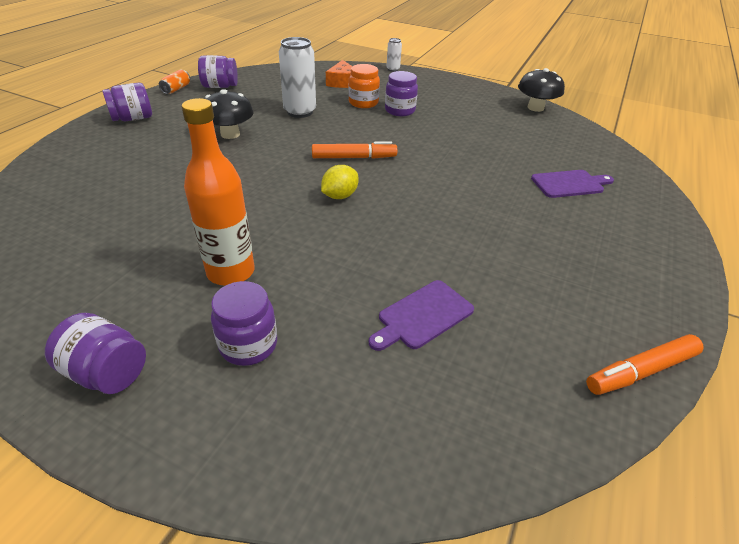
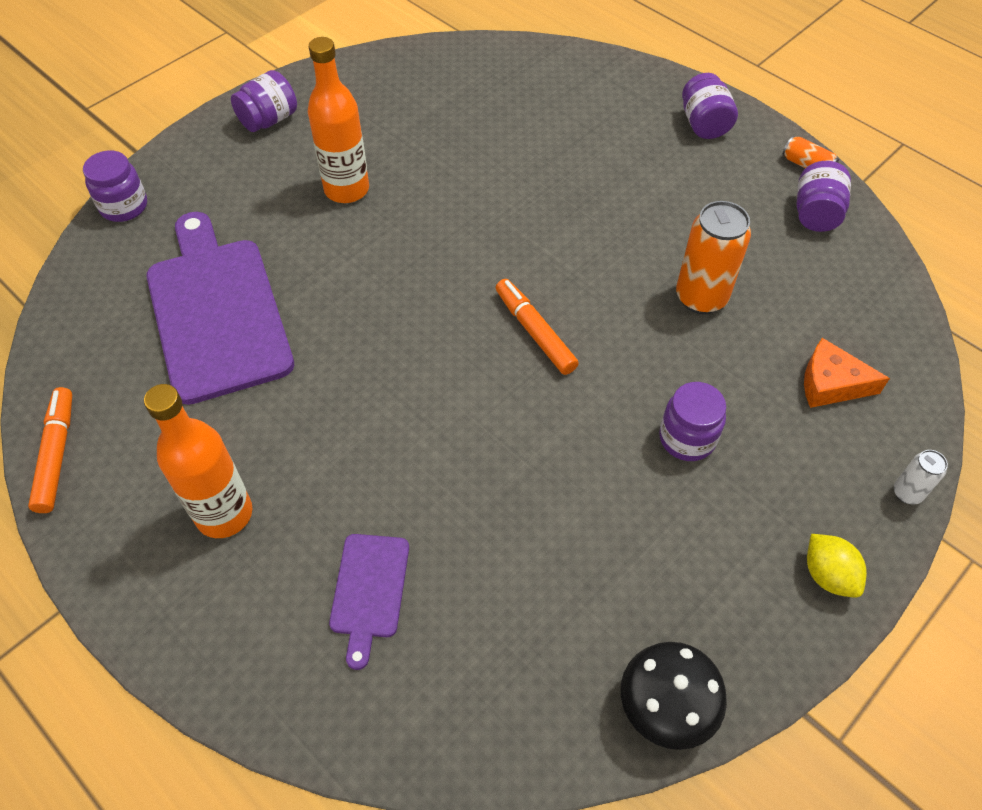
camera: 110 degrees right, 15 degrees up
(230, 134) = (638, 212): black mushroom -> none
(248, 345) = (251, 192): purple jar -> purple jar (124, 206)
(300, 112) = (701, 297): white can -> orange can
(339, 196) = (443, 295): yellow lemon -> yellow lemon (828, 575)
(354, 157) = (535, 332): orange marker -> orange marker turned 135 degrees clockwise
(363, 103) = (728, 392): orange jar -> none
(422, 316) = (217, 312): purple cutting board -> purple cutting board, size x2.10
(586, 250) = (224, 514): none -> orange bottle

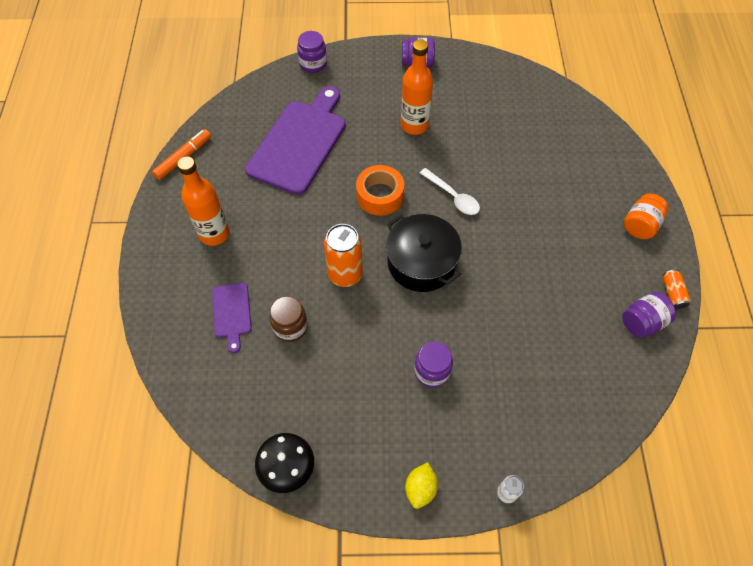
camera: 45 degrees right, 5 degrees up
(369, 591) = (232, 313): purple cutting board -> purple cutting board turned 60 degrees counterclockwise
(397, 296) = (380, 196): none -> orange tape
(468, 538) = (290, 327): none -> brown jar
(485, 234) = (453, 196): none -> white spoon
(535, 332) = (421, 262): orange marker -> black pot
(701, 297) = (522, 313): orange can -> orange can (345, 274)
(704, 124) = (640, 225): purple jar -> orange jar
(831, 384) = (535, 410): orange cheese -> none

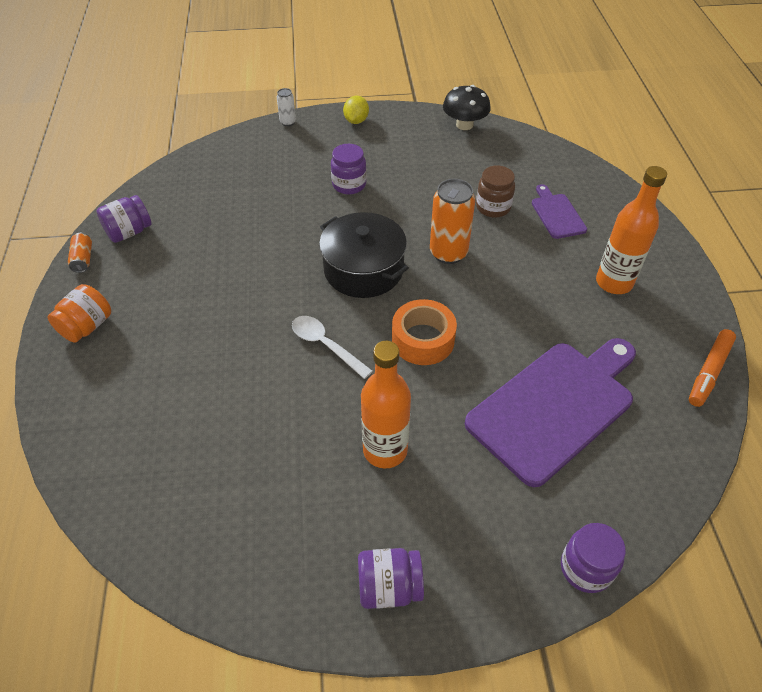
camera: 175 degrees right, 10 degrees down
(299, 143) = (554, 406): purple cutting board -> purple cutting board turned 150 degrees counterclockwise

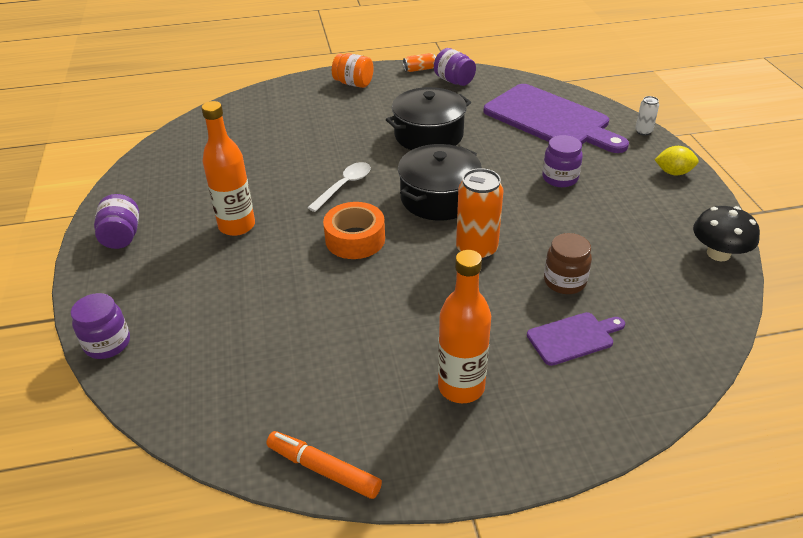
camera: 85 degrees right, 10 degrees down
(242, 266) = (428, 135): none -> black pot
(554, 406) = (276, 328): purple cutting board -> purple cutting board (550, 119)

